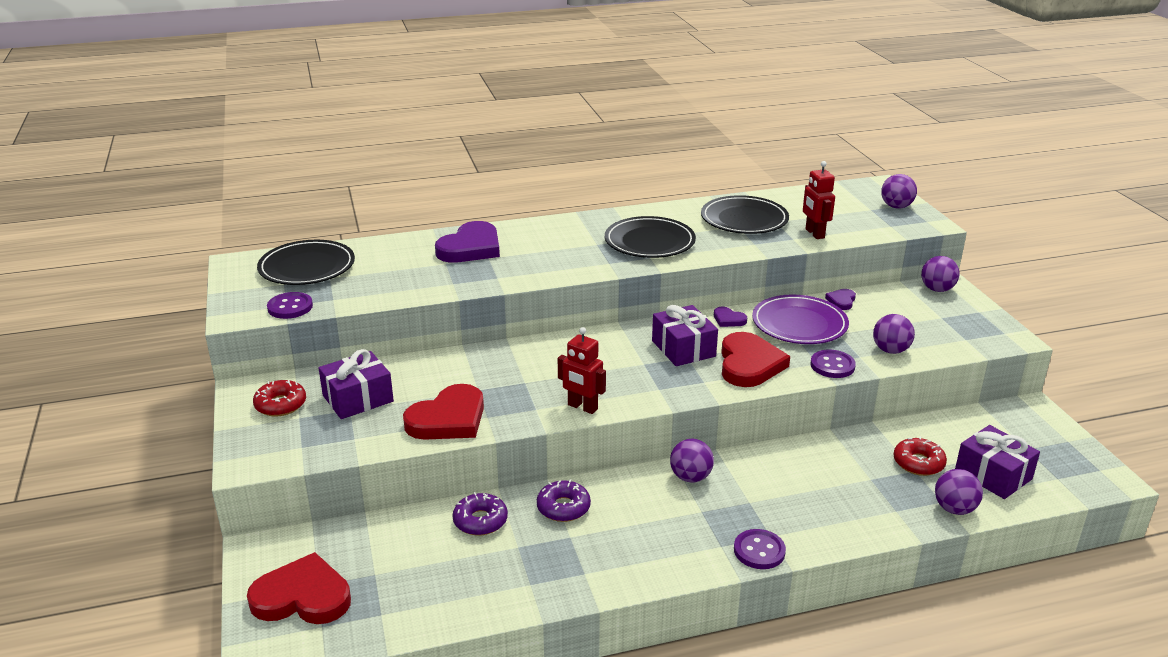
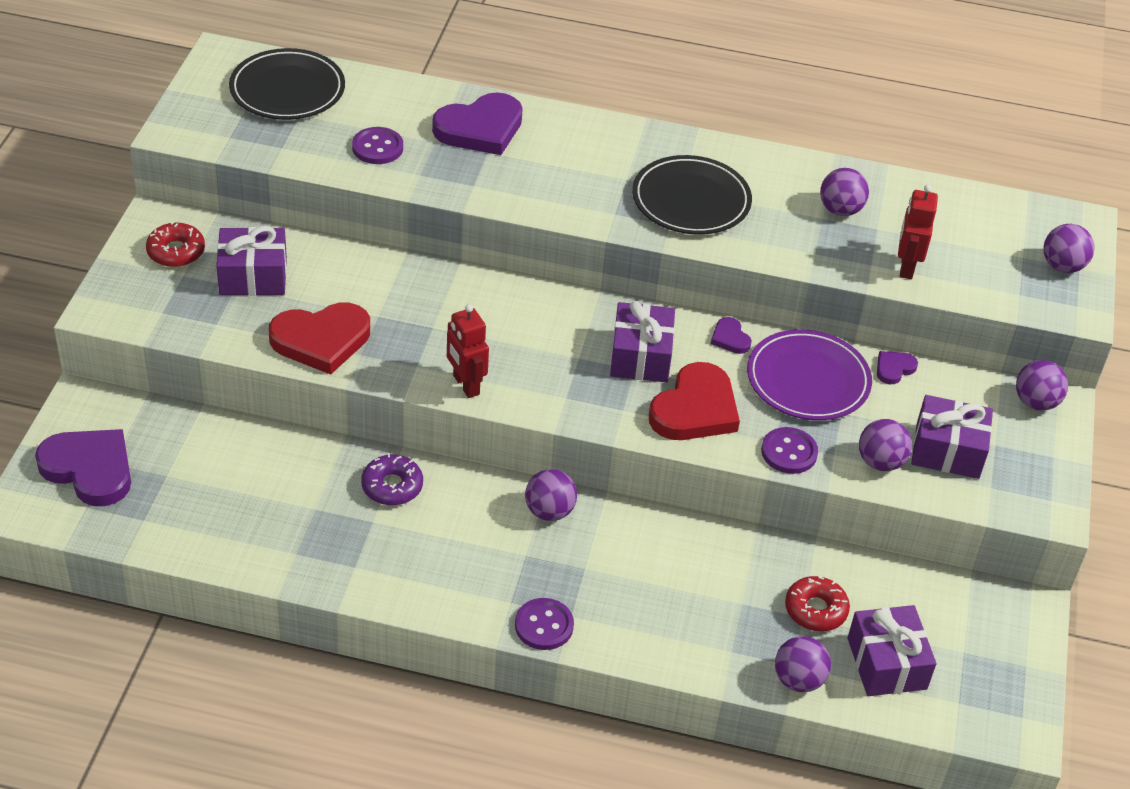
camera: 25 degrees right, 15 degrees up
(290, 307) = (232, 141): purple button -> purple button (377, 148)
(302, 597) = (89, 469): red heart -> purple heart
(480, 521) = (301, 464): purple donut -> none
(744, 219) = (840, 210): black plate -> purple ball
(920, 330) = (947, 450): none -> purple gift

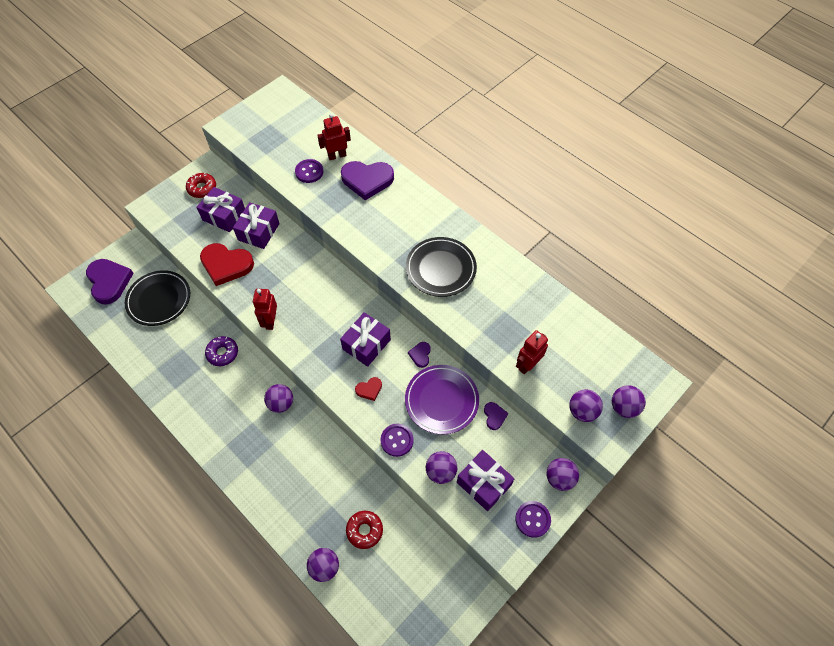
camera: 35 degrees right, 15 degrees up
(287, 90) = (294, 122): black plate -> black plate (159, 300)
(402, 112) = (337, 155): none -> red robot
(544, 625) = (230, 466): purple button -> purple button (532, 519)
(695, 409) = (369, 389): red heart -> red heart, size x0.47
(840, 210) = (519, 310): purple ball -> purple ball (582, 411)
(886, 663) = (376, 583): purple gift -> purple gift (258, 232)
(894, 368) = (494, 416): purple heart -> purple heart turned 90 degrees clockwise

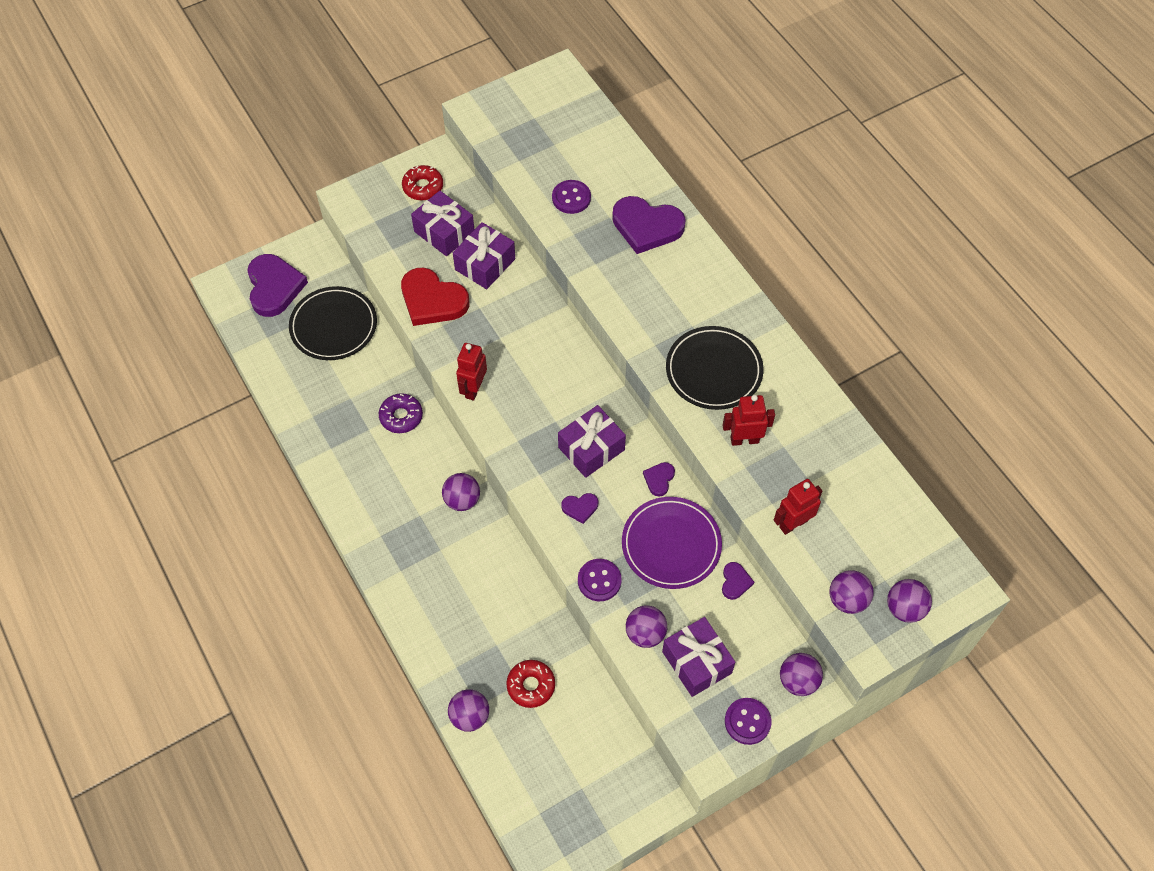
camera: 15 degrees right, 0 degrees up
(337, 155) = (614, 183): red robot -> red robot (744, 440)
(369, 389) = (580, 508): red heart -> purple heart

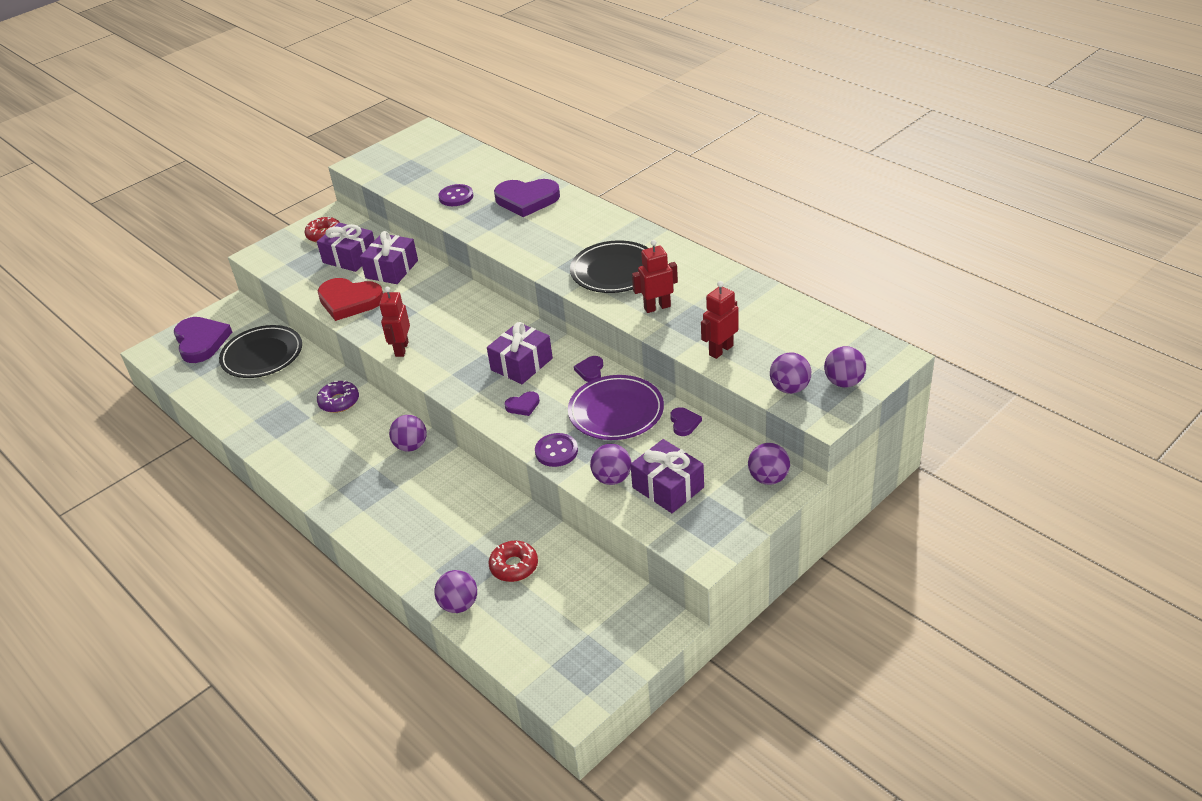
camera: 10 degrees left, 20 degrees down
(747, 721) = (731, 519): purple button -> none

